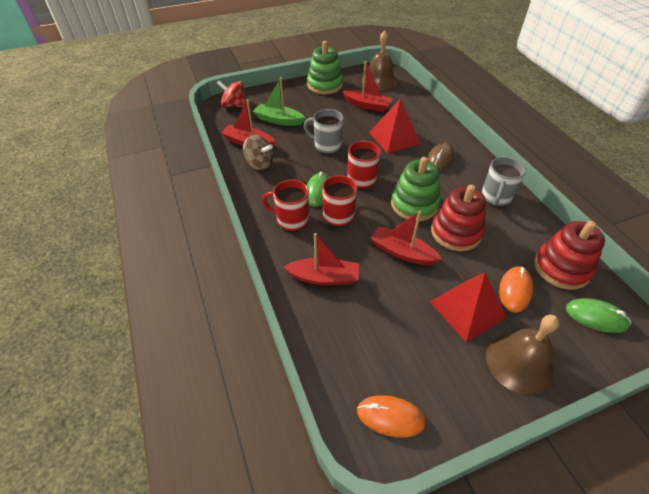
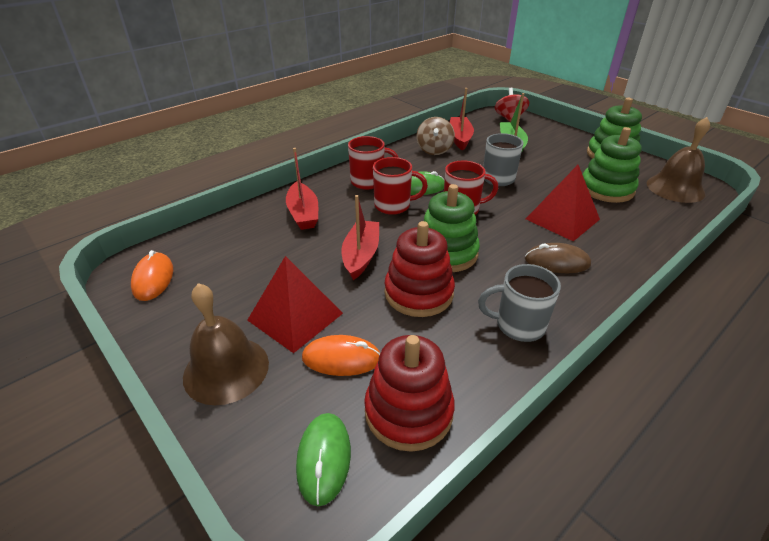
camera: 70 degrees right, 10 degrees down
(291, 220) = (369, 182): red mug -> red mug turned 90 degrees clockwise
(367, 105) = (606, 189): red boat -> green stacking toy

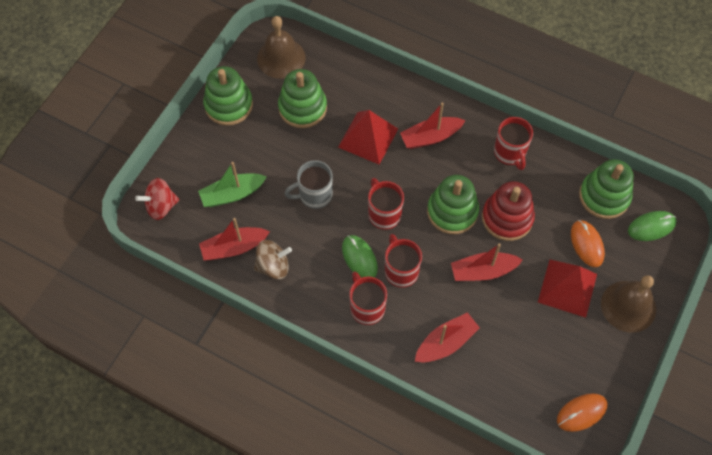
camera: 110 degrees left, 25 degrees up
(408, 411) = (604, 196): red stacking toy -> green stacking toy
(518, 325) = (510, 153): grey mug -> red mug
(557, 262) = (430, 137): brown mouse -> red boat

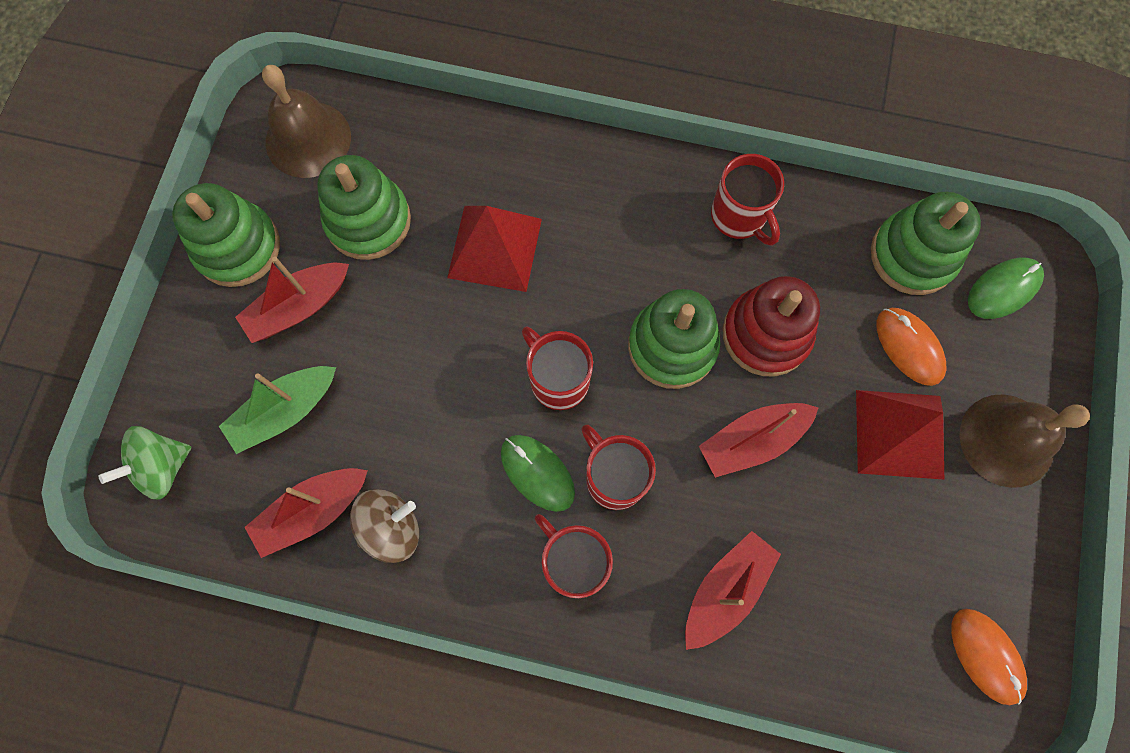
camera: 15 degrees left, 10 degrees up
(161, 206) = (162, 467): red spinning top -> green spinning top
(314, 195) = (429, 376): grey mug -> none
(430, 137) = (600, 221): red boat -> red boat (299, 307)
(581, 413) = (986, 656): orange mouse -> orange mouse turned 75 degrees counterclockwise

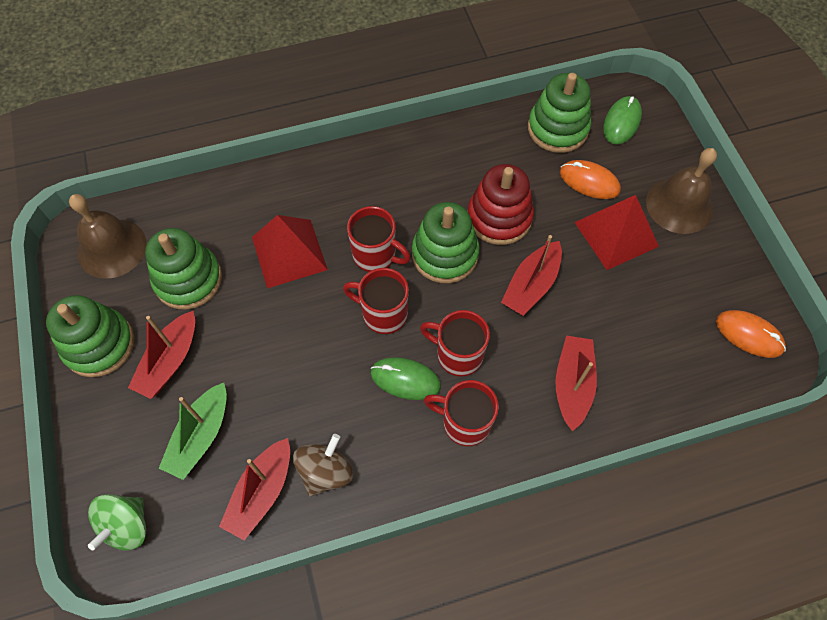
camera: 30 degrees left, 10 degrees down
(739, 217) = (439, 157): red mug -> red mug (376, 255)

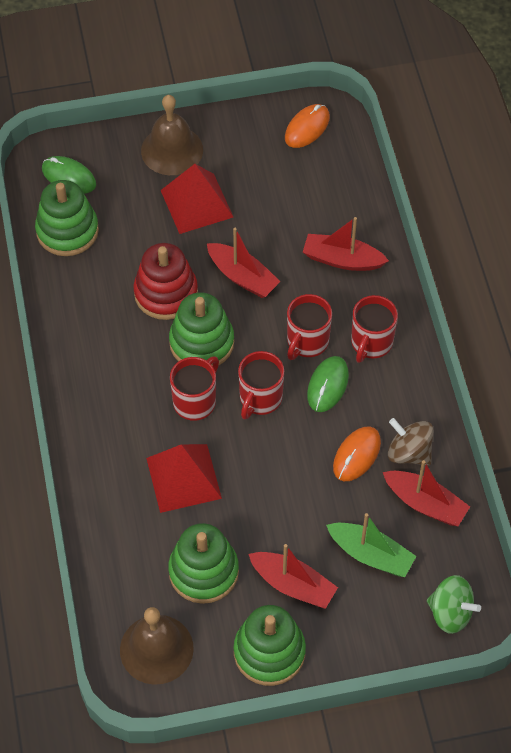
camera: 85 degrees left, 5 degrees down
(589, 181) = (135, 215): orange mouse -> orange mouse (357, 455)

